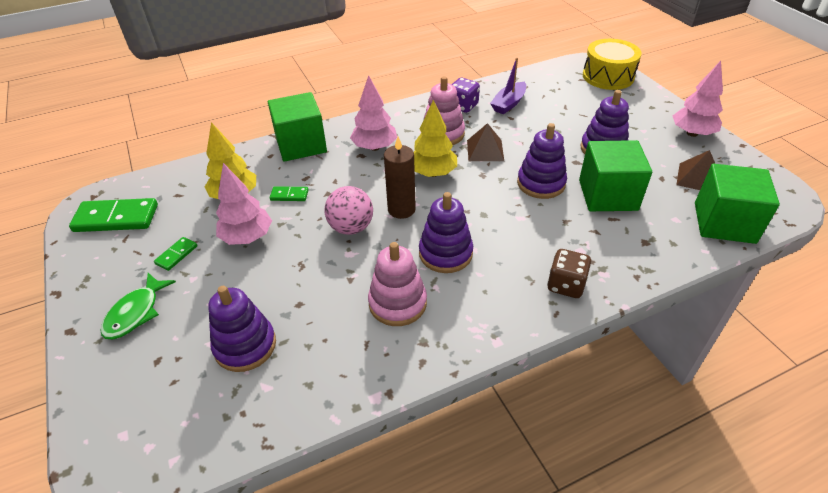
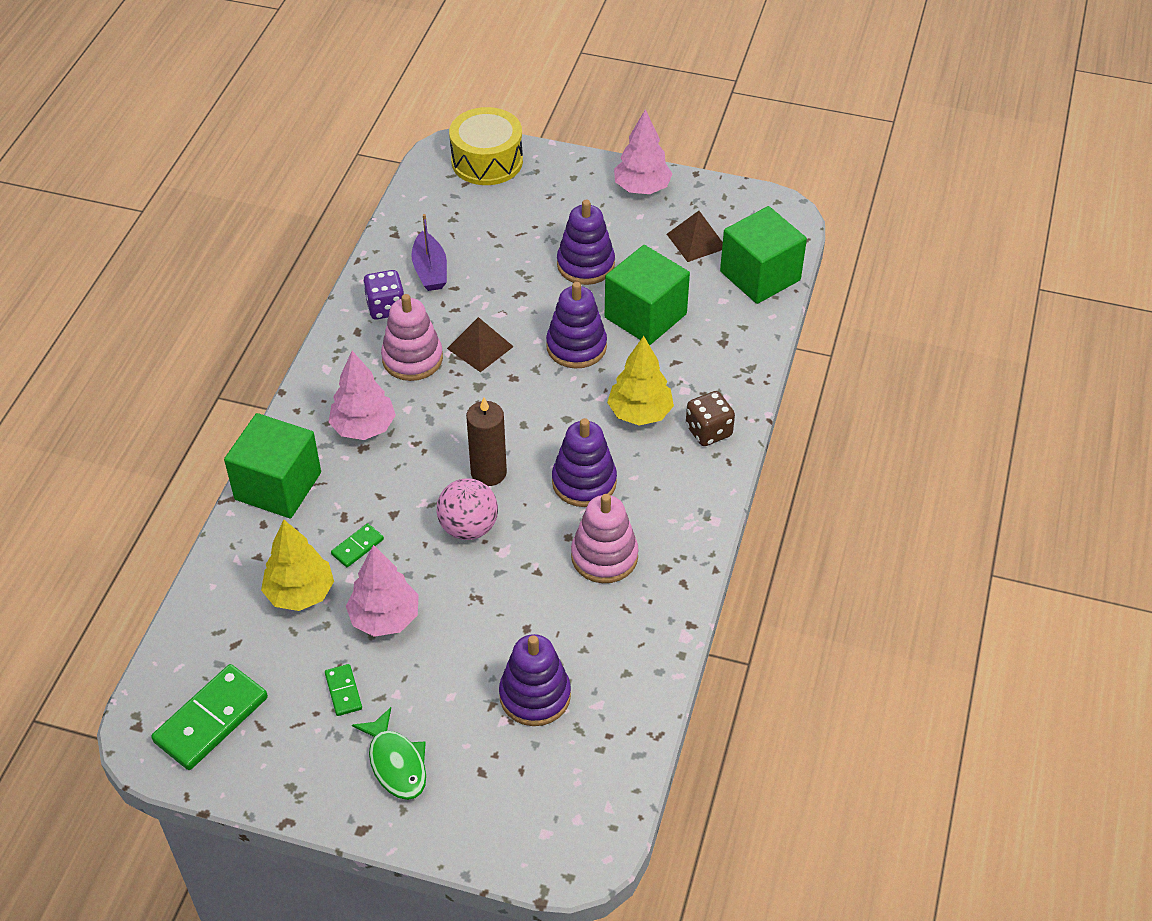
camera: 50 degrees left, 5 degrees up
(433, 173) = (464, 412): yellow tree -> yellow tree (640, 413)

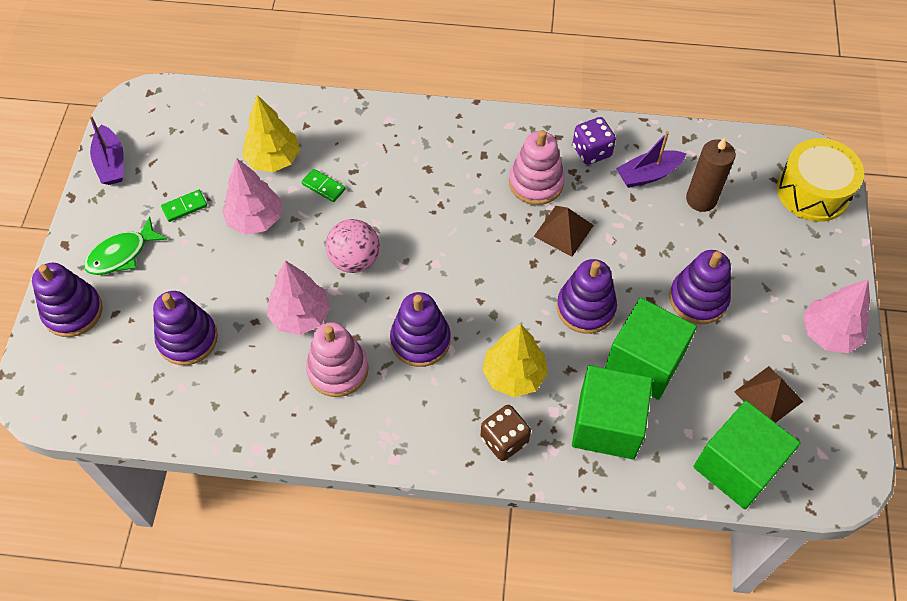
camera: 80 degrees right, 10 degrees up
(211, 719) = (156, 132): green domino -> none
(245, 773) = (111, 163): none -> purple boat
(278, 486) = (377, 121): green cube -> green cube (607, 425)
(363, 427) = (449, 164): pink tree -> pink tree (301, 316)
(468, 818) = (73, 311): none -> purple stacking toy
(488, 472) = (417, 264): brown candle -> brown candle (701, 199)

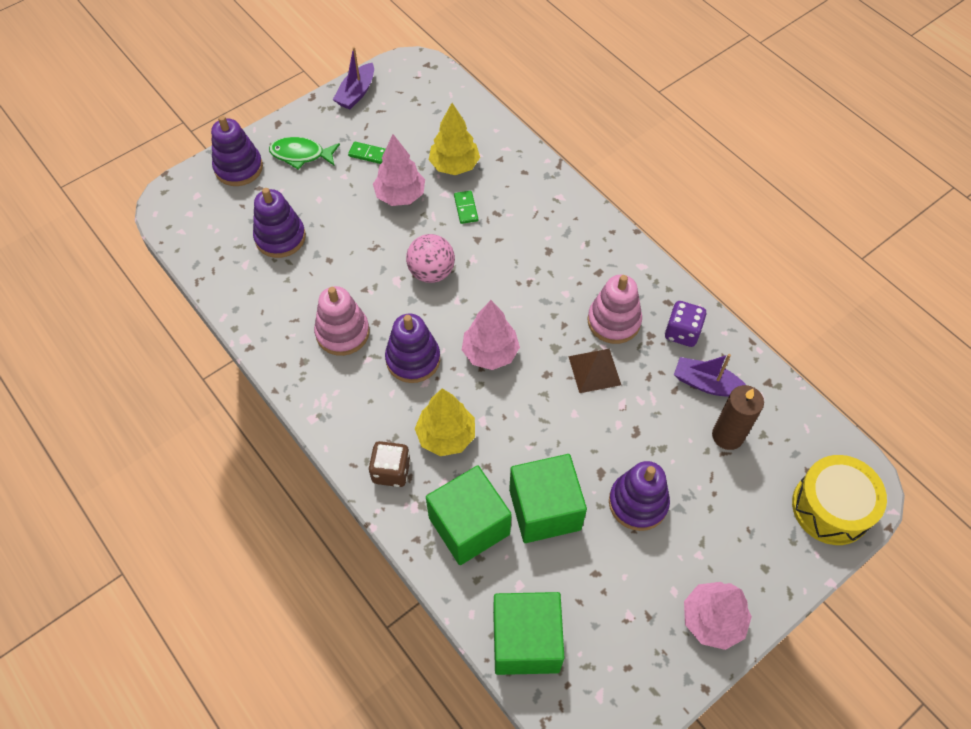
camera: 45 degrees right, 0 degrees up
(301, 316) = (359, 280): pink tree -> pink tree (490, 353)
(585, 308) = (547, 436): purple stacking toy -> none
(768, 396) = (608, 617): brown pyramid -> none

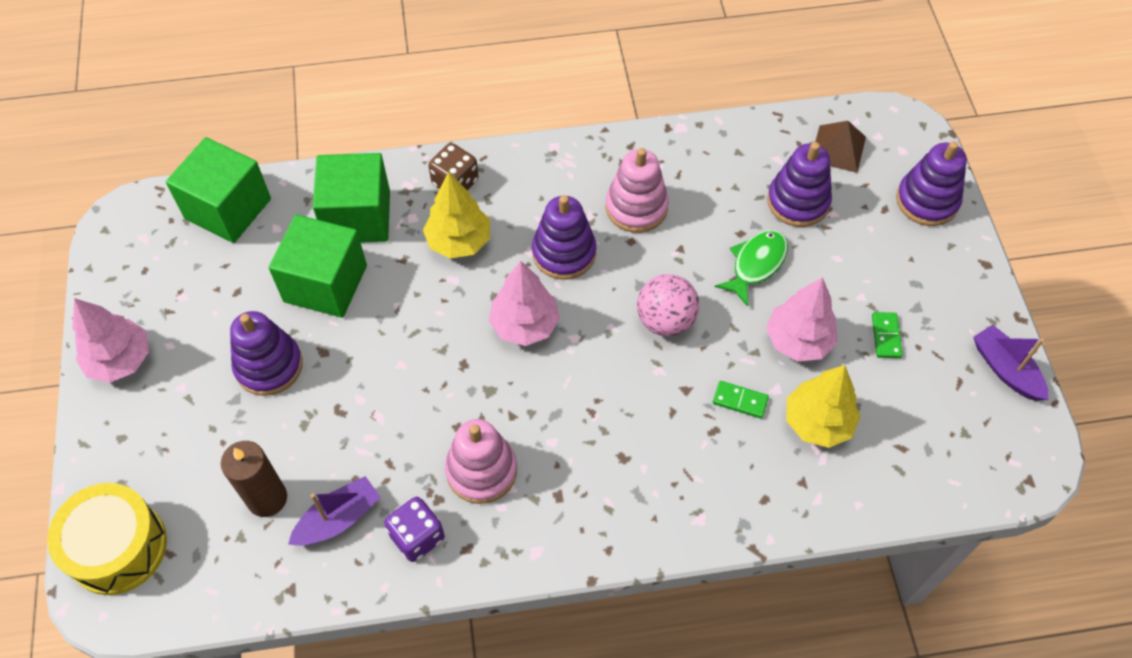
camera: 120 degrees right, 0 degrees up
(301, 155) = (919, 267): green fish -> green fish (756, 264)
(368, 154) = (886, 336): green domino -> green domino turned 45 degrees counterclockwise
(594, 370) = (435, 413): brown pyramid -> brown pyramid (838, 148)

